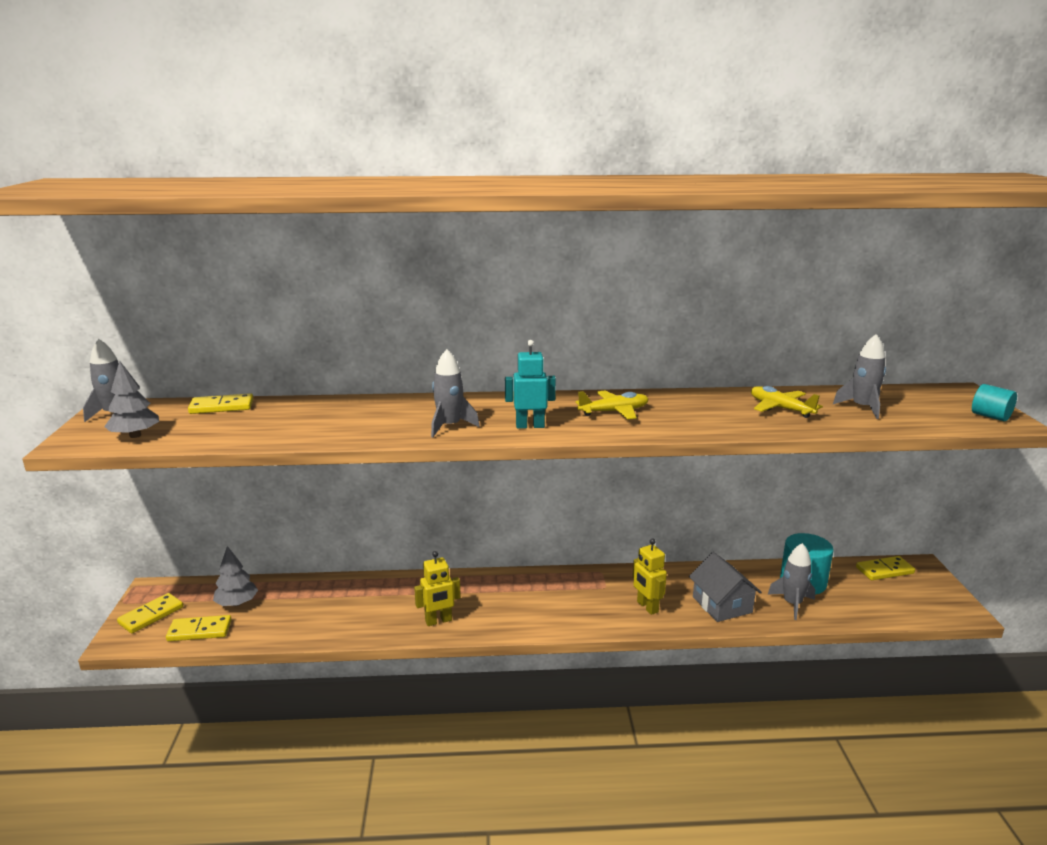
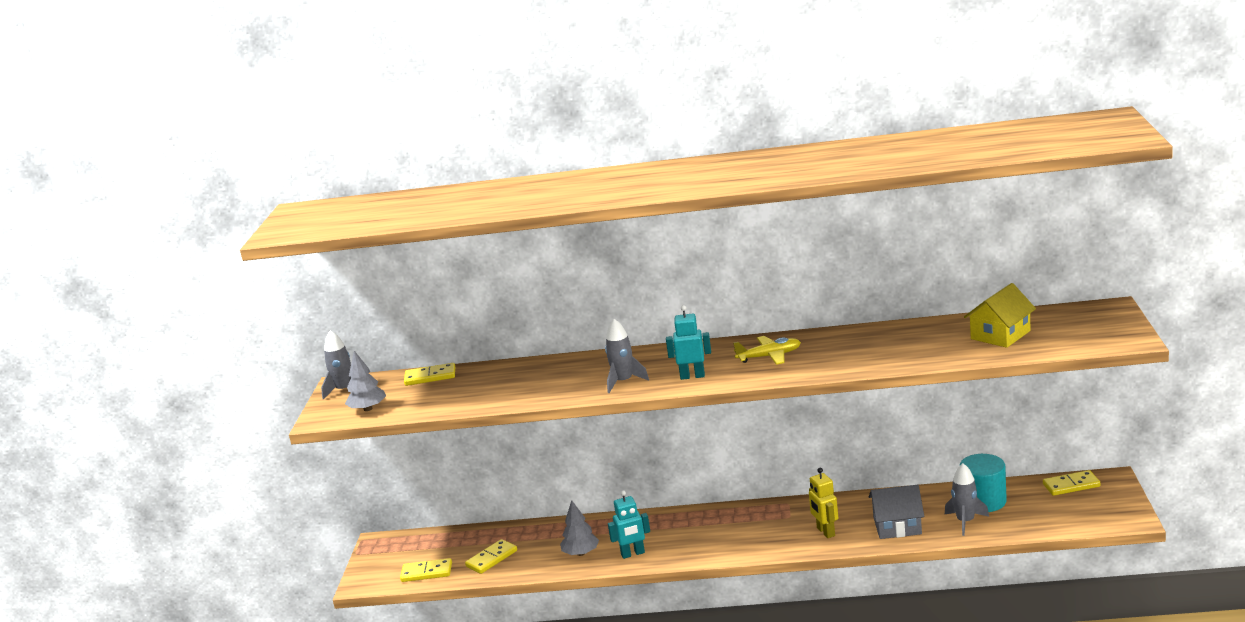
camera: 10 degrees right, 0 degrees up
(151, 615) = (383, 563): yellow domino -> yellow domino (492, 559)
(237, 603) = (454, 549): grey tree -> grey tree (581, 553)
(438, 621) = (633, 554): yellow robot -> turquoise robot
(722, 605) = (897, 526): grey house -> grey house turned 75 degrees counterclockwise
(780, 408) = (923, 341): yellow plane -> none
(862, 408) = (1000, 335): grey rocket -> yellow house
(990, 416) = (1116, 335): turquoise cylinder -> none

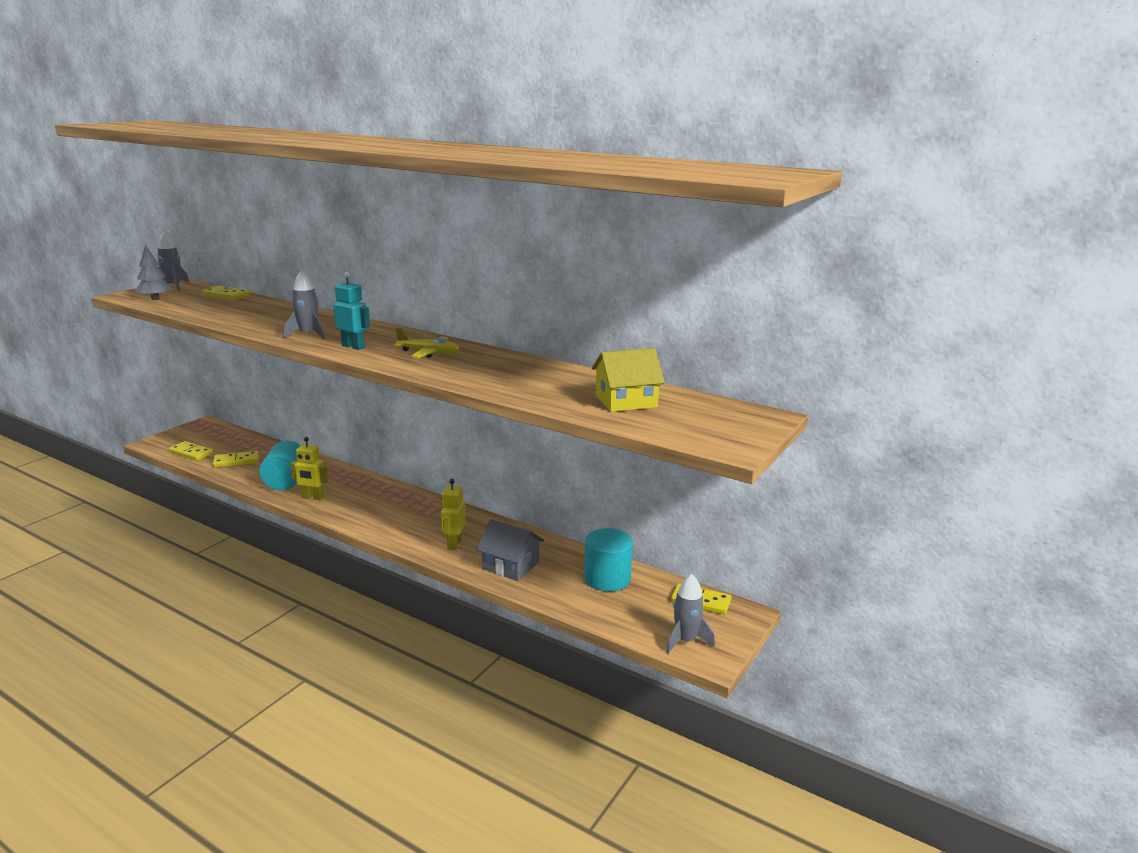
camera: 25 degrees right, 0 degrees up
(581, 553) = (286, 482): grey tree -> turquoise cylinder
(633, 554) = (312, 497): turquoise robot -> yellow robot
(965, 521) = (567, 588): grey rocket -> grey rocket (685, 640)

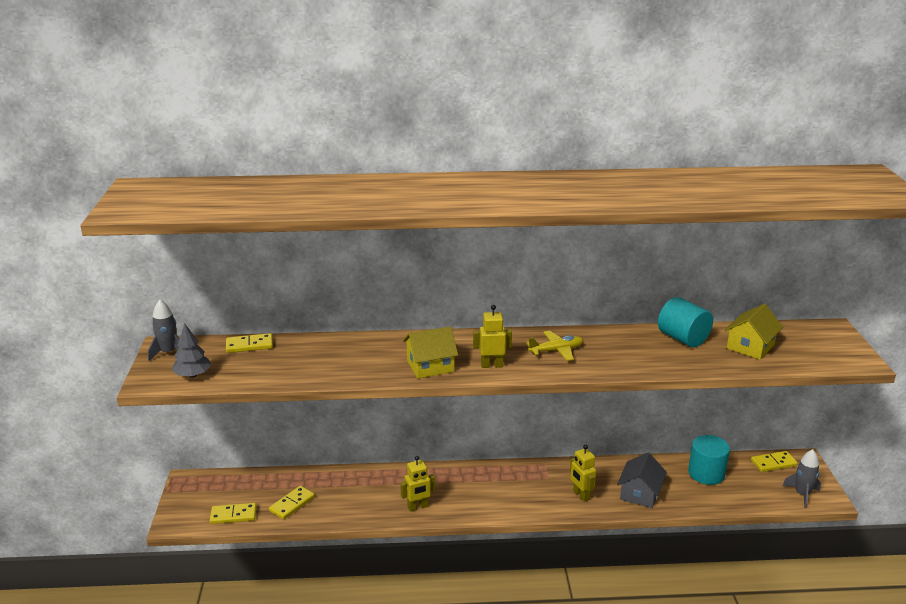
camera: 35 degrees left, 5 degrees up
(286, 482) = (372, 503): turquoise cylinder -> turquoise cylinder (683, 338)
(308, 334) = (430, 366): grey rocket -> yellow house
(353, 347) = (492, 365): turquoise robot -> yellow robot
(510, 565) = (640, 493): grey house -> grey house turned 60 degrees counterclockwise

